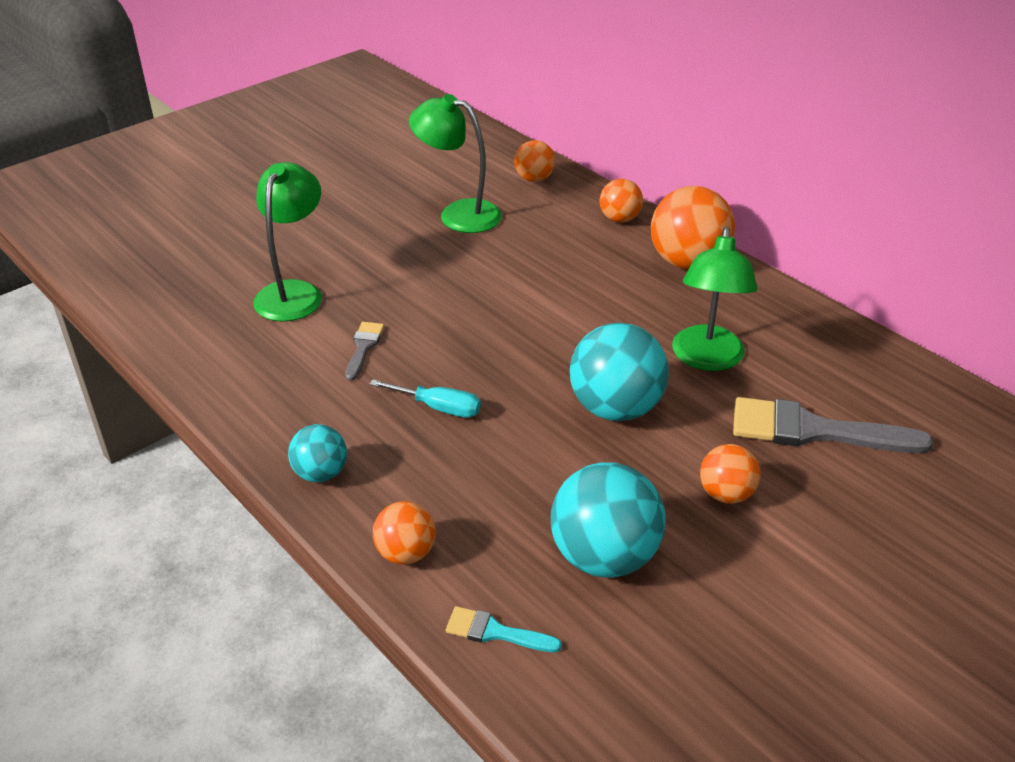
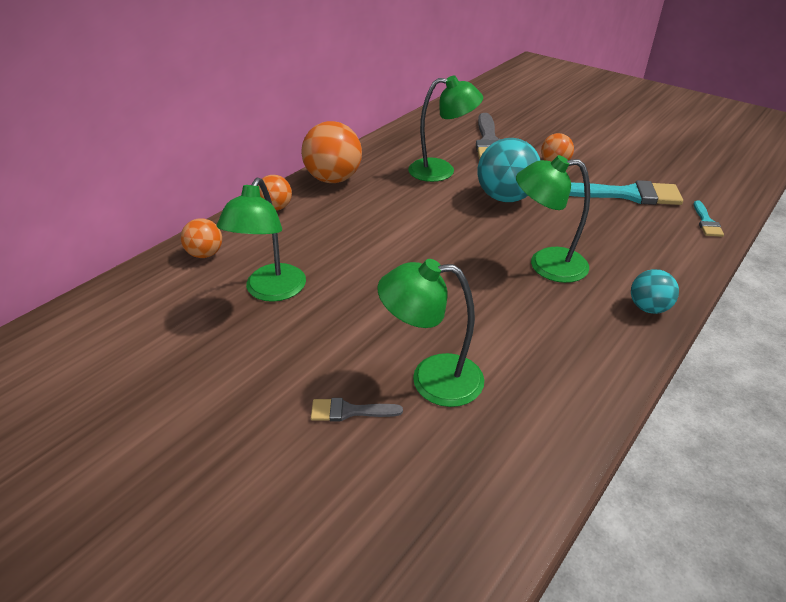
camera: 100 degrees left, 0 degrees up
(363, 347) = (496, 314): grey brush -> grey brush (349, 411)
(406, 553) = (683, 258): orange ball -> none
(438, 408) = (546, 265): turquoise screwdriver -> green lamp
(604, 557) = (627, 194): turquoise ball -> turquoise brush

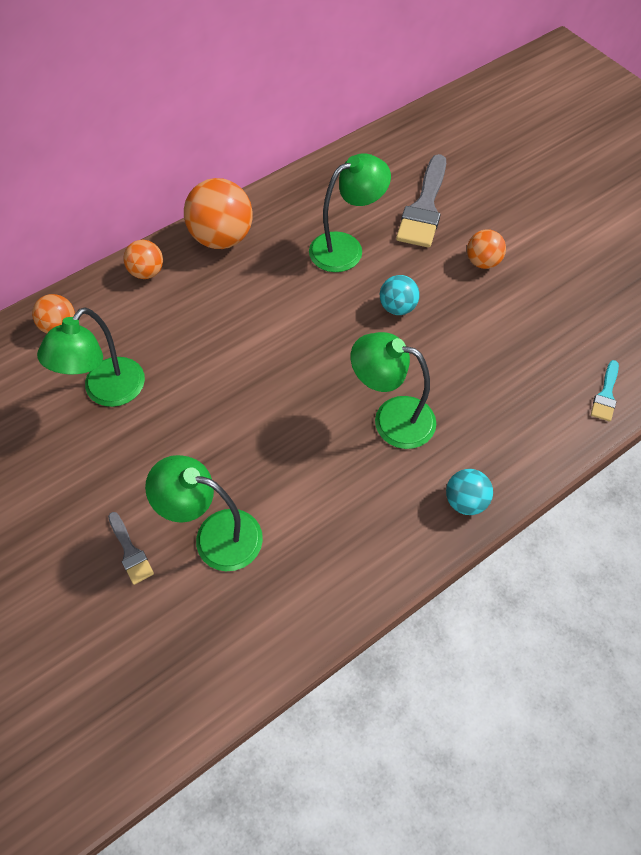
camera: 15 degrees right, 20 degrees up
(349, 411) = (130, 552): grey brush -> grey brush turned 135 degrees counterclockwise
(441, 171) = (346, 248): green lamp -> green lamp turned 45 degrees counterclockwise
(505, 198) = (397, 307): turquoise ball -> turquoise ball, size x0.56
(627, 194) = (540, 331): turquoise brush -> none

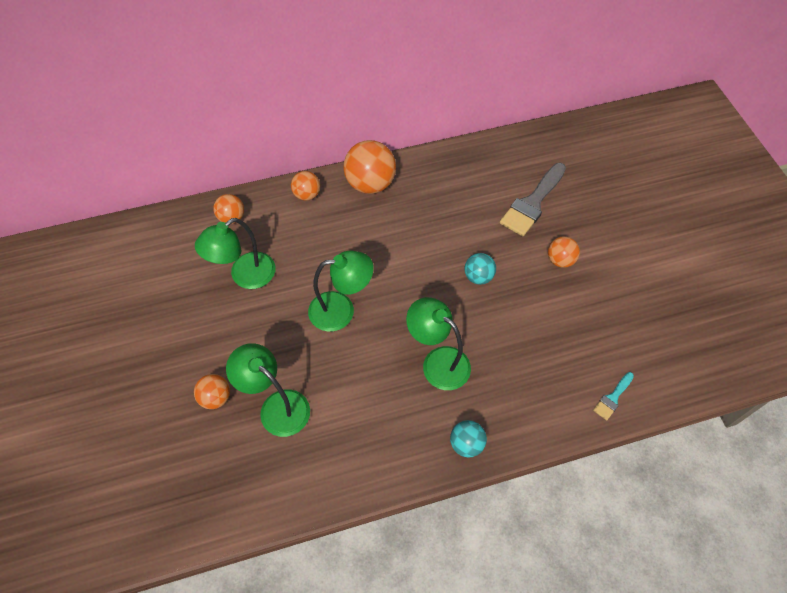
camera: 20 degrees right, 0 degrees up
(130, 552) = (216, 397): grey brush -> orange ball
(346, 248) = (459, 218): green lamp -> green lamp (341, 310)

